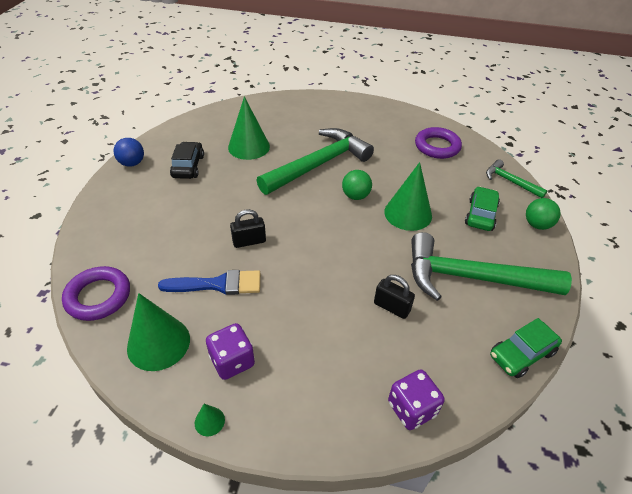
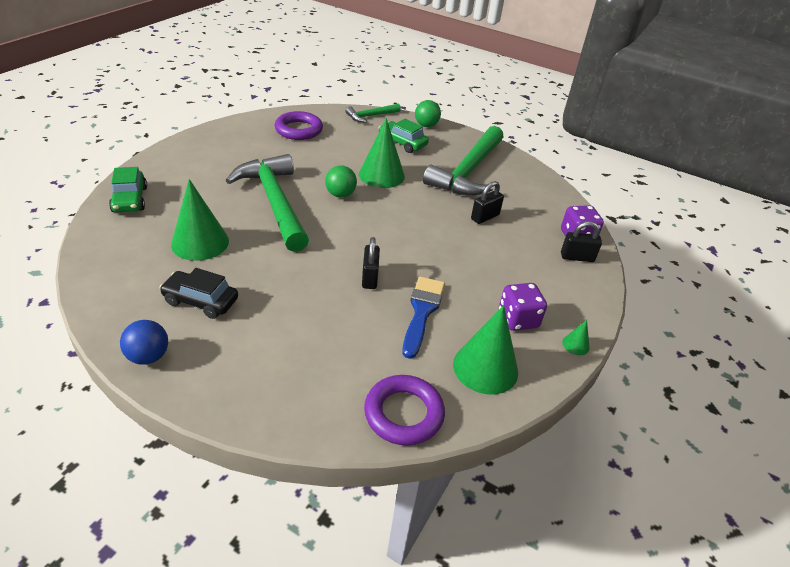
camera: 75 degrees left, 5 degrees down
(368, 411) = (577, 257): none -> black padlock
(521, 354) = (541, 178): green car -> green car (130, 199)

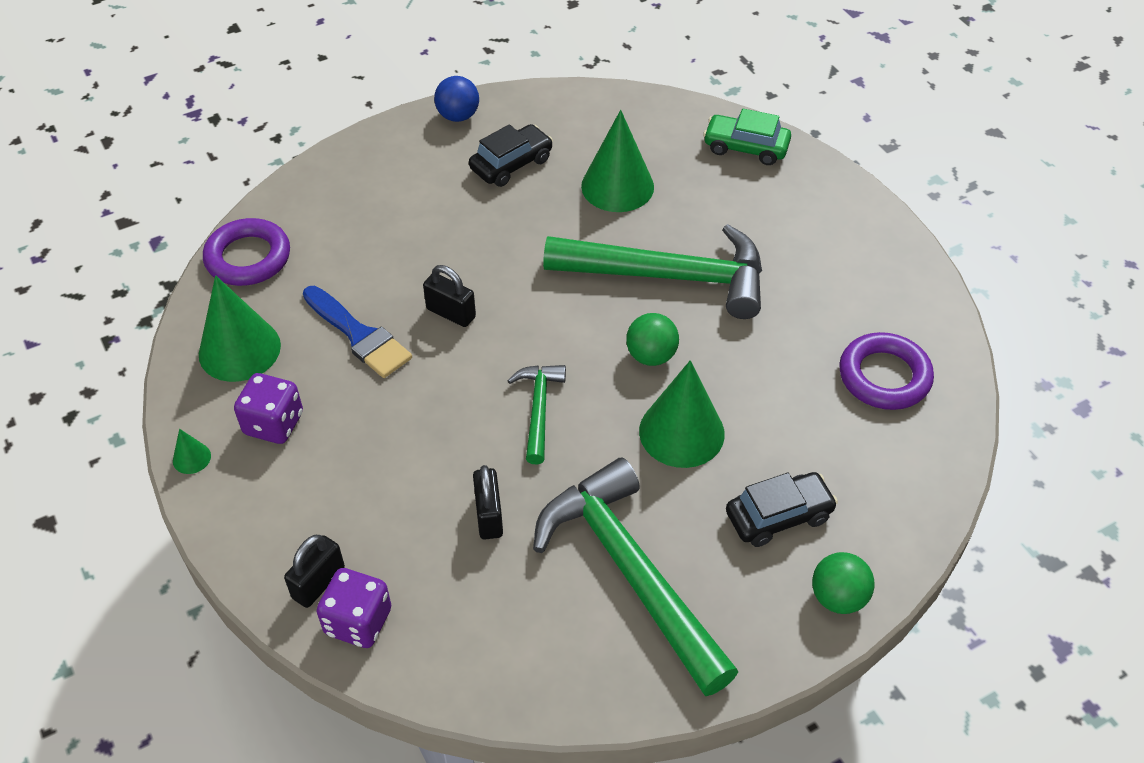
camera: 125 degrees right, 10 degrees up
(371, 116) = (909, 513): green hammer -> green hammer (538, 409)
(402, 143) = (778, 516): green car -> black car

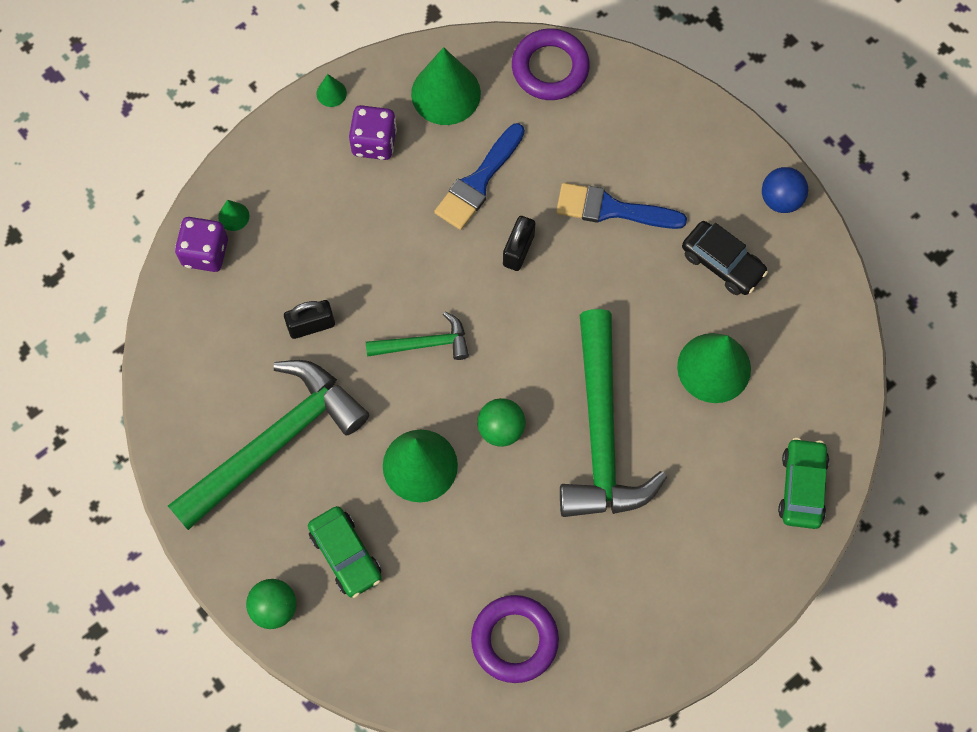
camera: 80 degrees right, 20 degrees up
(318, 583) = (233, 216): black padlock -> green cone
(428, 233) = (612, 209): none -> blue brush
(778, 516) = (346, 554): black car -> green car

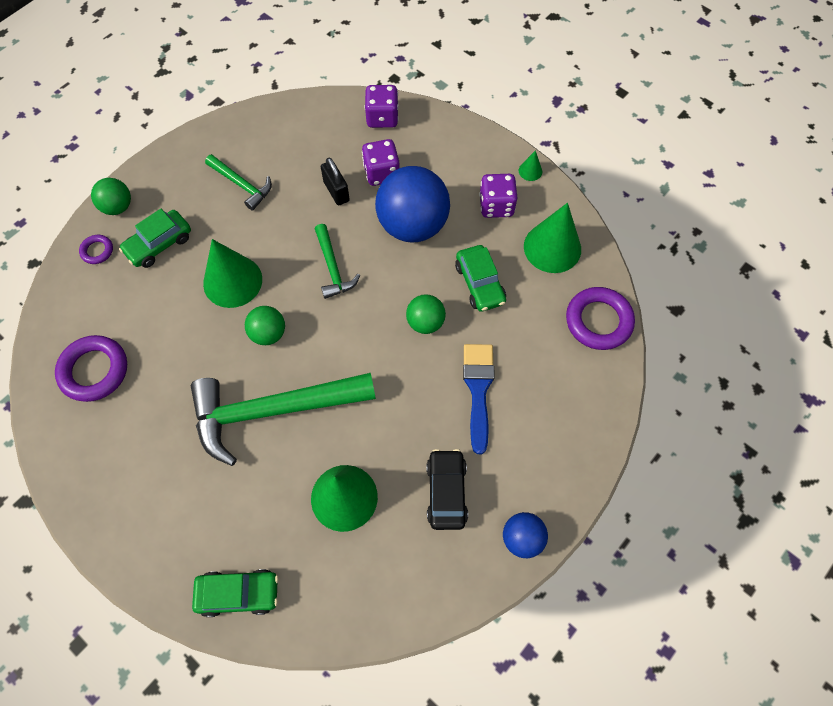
camera: 80 degrees right, 5 degrees down
(233, 216) = (414, 129): green cone -> none
(274, 443) = (242, 185): green hammer -> green hammer, size x0.49
(295, 267) = (381, 173): none -> purple dice
(339, 636) = (97, 251): none -> purple ring
(381, 242) = (412, 225): none -> blue ball
(478, 182) = (480, 283): blue brush -> green car
(518, 250) = (425, 322): black padlock -> green ball
(722, 263) = (446, 492): black car -> black car turned 150 degrees clockwise

